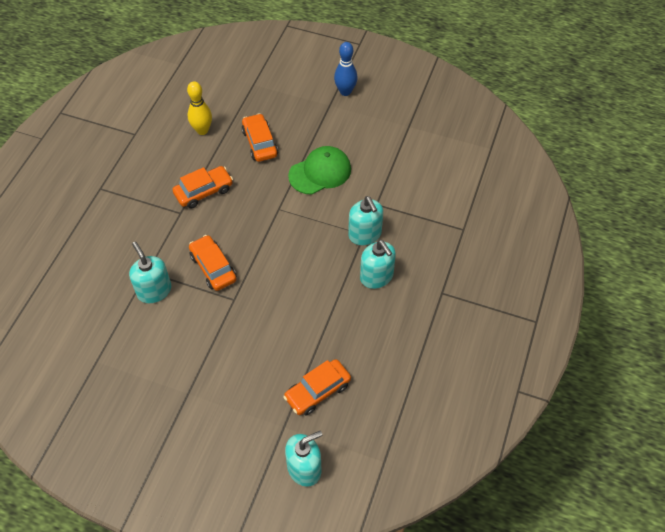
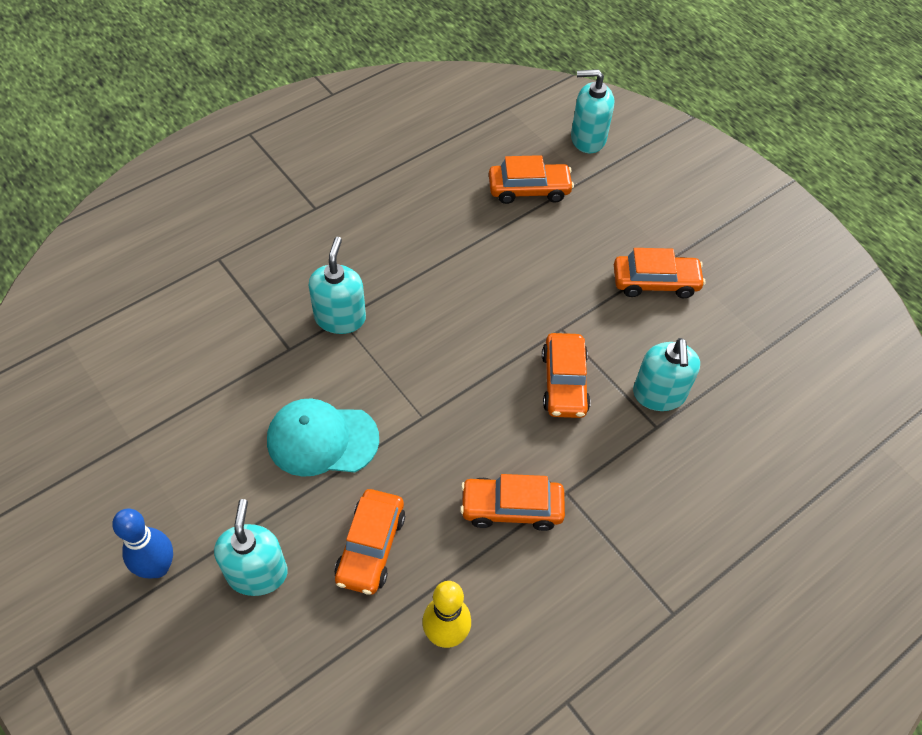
camera: 150 degrees left, 0 degrees up
(190, 366) = (655, 282): none -> orange car
(320, 172) = (322, 439): green cap -> turquoise cap
(376, 277) = (371, 262): turquoise soap dispenser -> turquoise soap dispenser (257, 573)

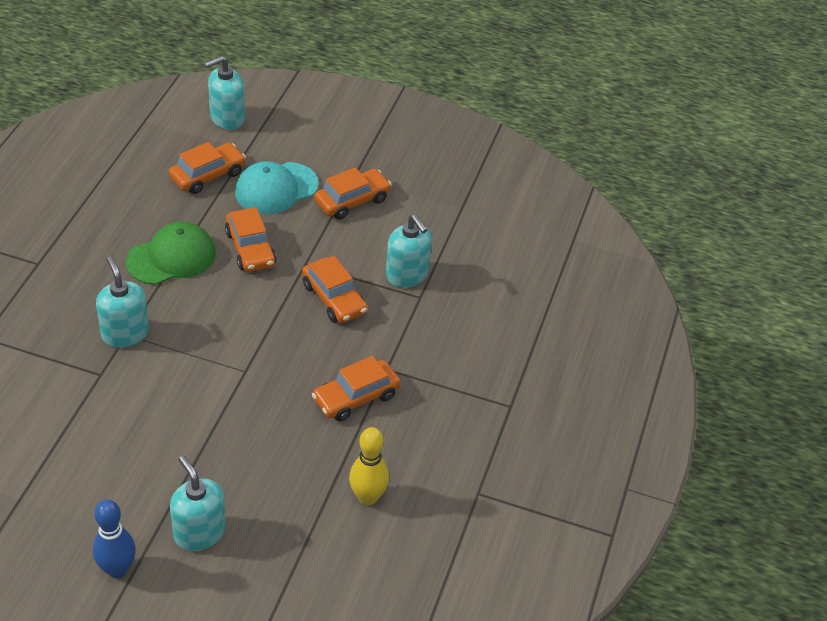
camera: 35 degrees left, 10 degrees down
(322, 439) = (179, 423): turquoise cap -> turquoise cap (276, 188)
(371, 547) = (272, 473): orange car -> orange car (250, 249)
(436, 259) = (171, 257): none -> green cap

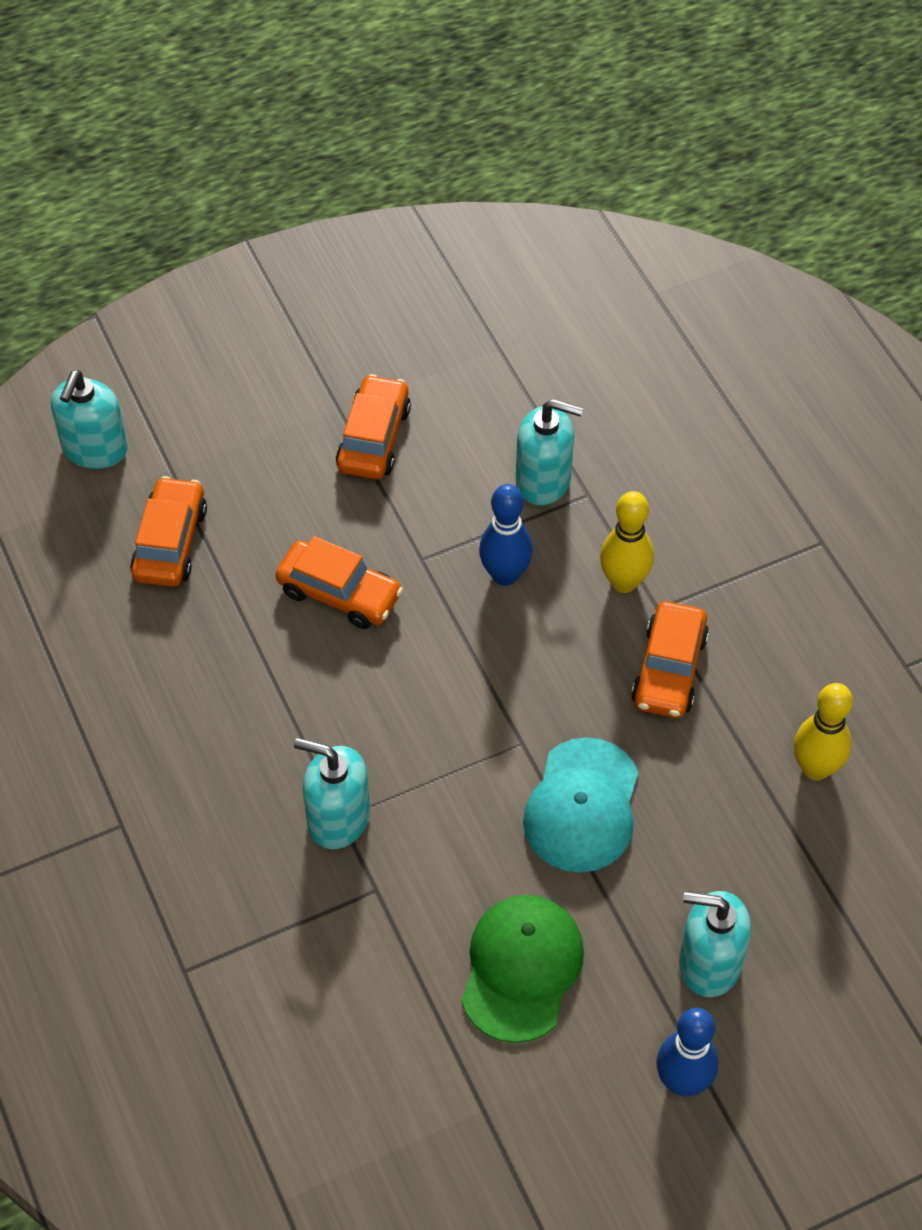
camera: 40 degrees left, 10 degrees up
(171, 257) = (266, 681): green cap -> green cap (521, 968)
(276, 188) = (270, 494): turquoise cap -> turquoise cap (582, 806)
(334, 298) = (505, 575): orange car -> blue bowling pin
(386, 345) = (624, 582): none -> yellow bowling pin

